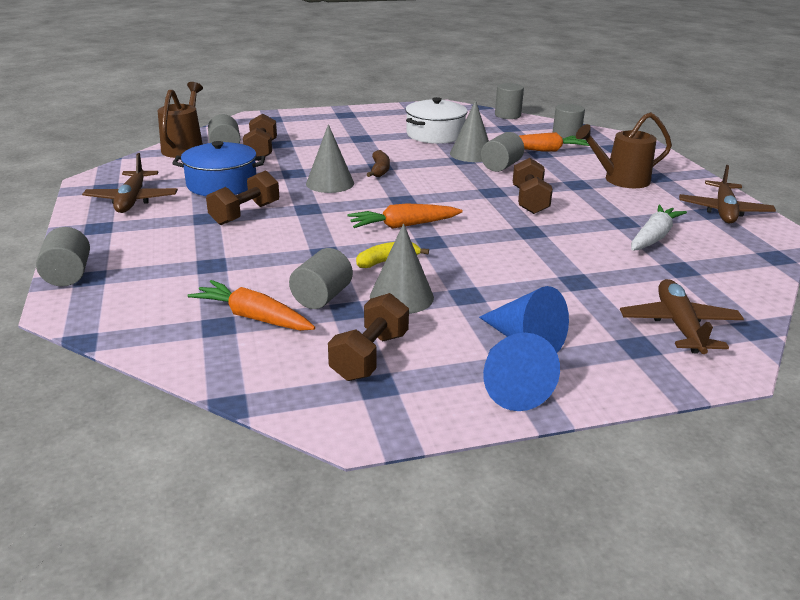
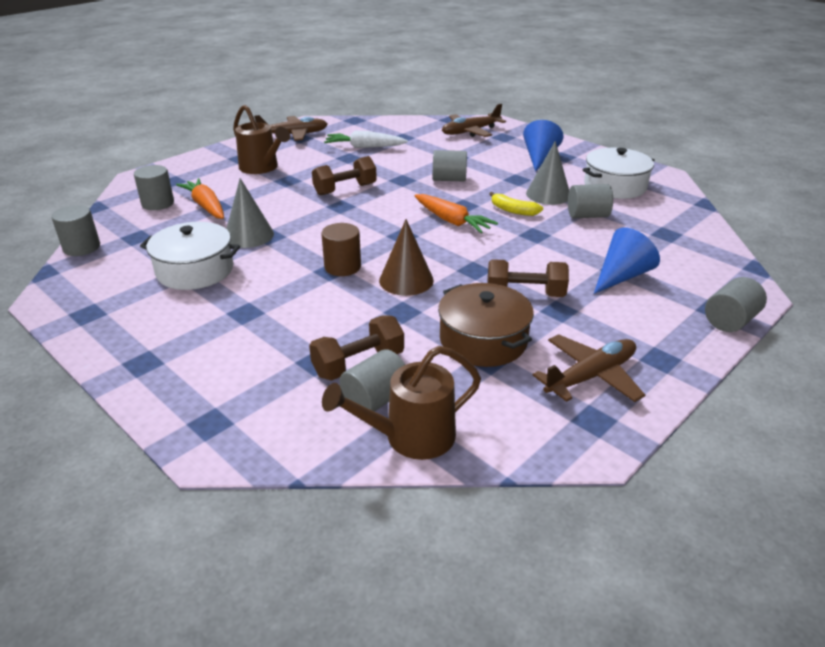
camera: 120 degrees left, 5 degrees up
(222, 184) = (483, 340): blue pot -> brown pot
(254, 317) = (641, 227): orange carrot -> none
(330, 183) = (406, 280): grey cone -> brown cone
(370, 356) = (615, 186): brown dumbbell -> white pot
(379, 170) = (342, 267): brown banana -> brown cylinder
(501, 166) = (272, 215): grey cylinder -> grey cylinder (449, 179)
(510, 387) = (581, 154): blue cone -> blue cone (621, 276)

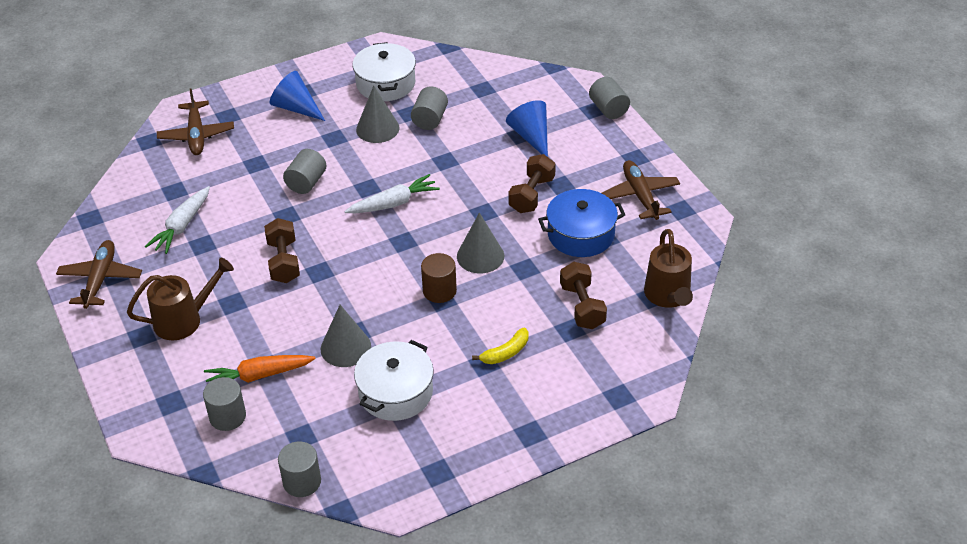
camera: 70 degrees left, 10 degrees up
(375, 400) = (625, 305): grey cylinder -> none
(406, 280) = (480, 256): brown cone -> grey cone
(451, 221) = (393, 203): orange carrot -> white carrot
(483, 340) = (581, 234): brown pot -> blue pot
(513, 210) = (396, 160): yellow banana -> yellow banana (505, 353)

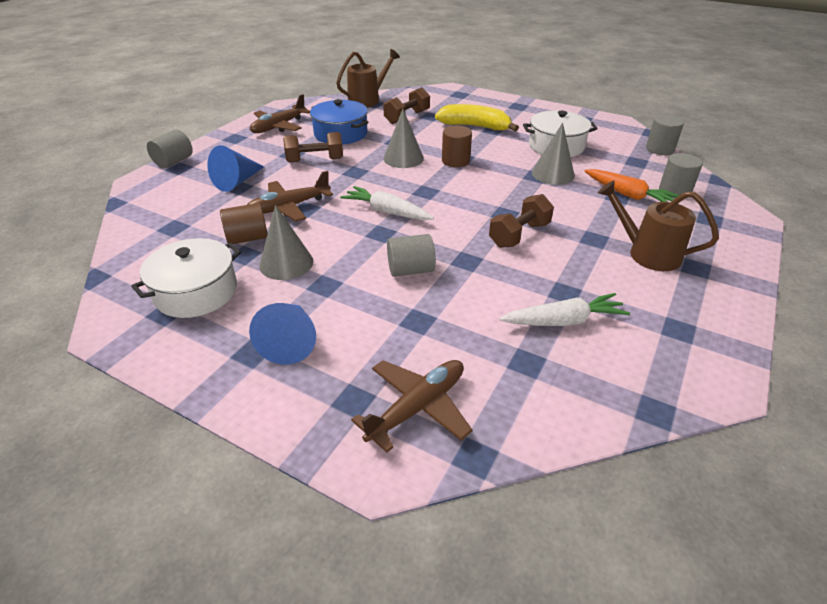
camera: 125 degrees left, 5 degrees down
(100, 279) = (698, 335): brown plane -> brown plane (289, 207)
(430, 119) = (247, 238): grey cylinder -> brown cylinder
(505, 353) = (475, 126): yellow banana -> yellow banana, size x1.76

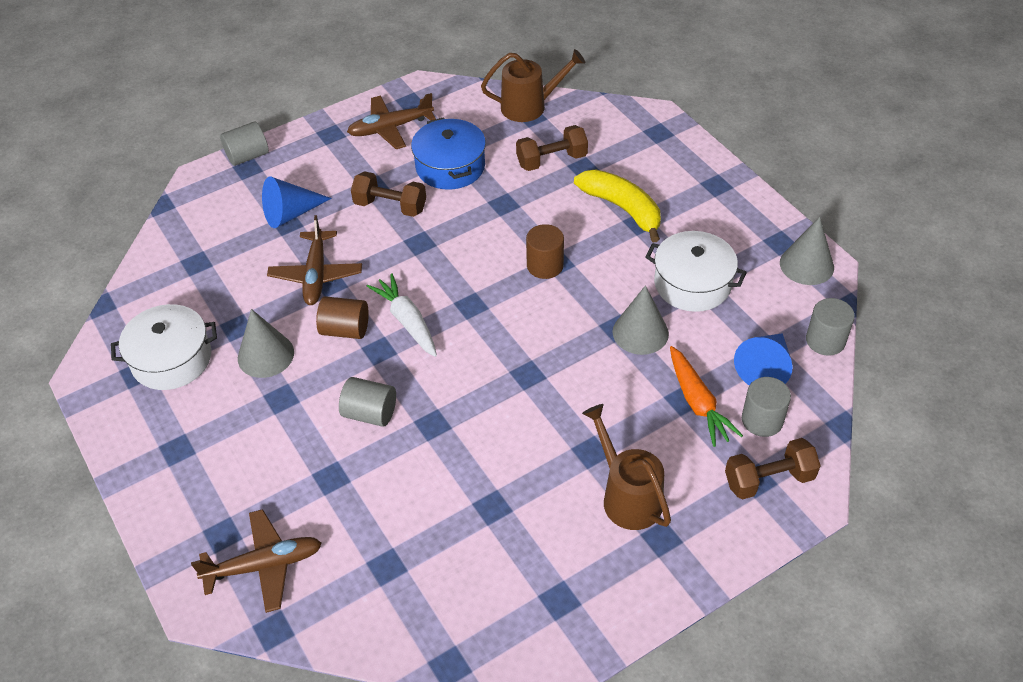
camera: 30 degrees right, 10 degrees up
(247, 238) = (252, 306): brown cylinder -> brown cylinder (345, 330)
(289, 207) = (316, 275): brown plane -> brown plane turned 90 degrees counterclockwise
(290, 341) = (213, 451): blue cone -> blue cone (765, 368)
(403, 158) = (489, 238): grey cone -> grey cone (806, 265)
(519, 235) = (515, 412): brown dumbbell -> brown dumbbell (768, 479)
(563, 321) = (458, 538): white carrot -> none

